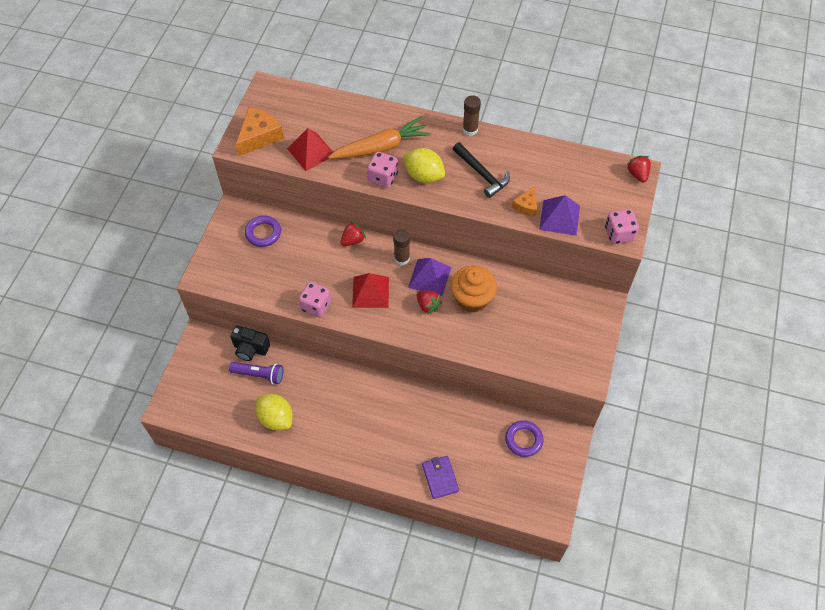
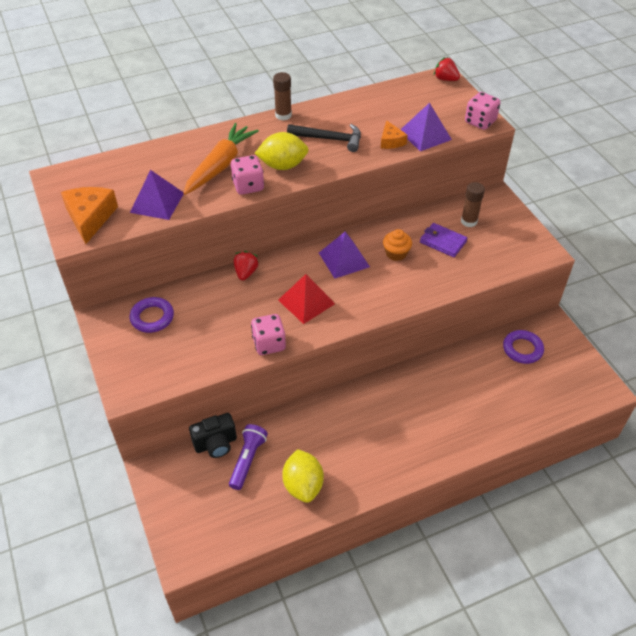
camera: 40 degrees left, 10 degrees down
(259, 375) = (247, 460): purple flashlight -> purple flashlight turned 45 degrees counterclockwise
(276, 418) = (303, 485): yellow lemon -> yellow lemon turned 75 degrees clockwise
(311, 151) = (157, 202): red pyramid -> purple pyramid
(402, 258) = (305, 260): brown glue stick -> brown glue stick (469, 221)
(428, 305) = (366, 281): red strawberry -> none
(440, 478) = (494, 425): purple wallet -> purple wallet (443, 242)
(472, 298) = (396, 253): orange cupcake -> orange cupcake, size x0.59

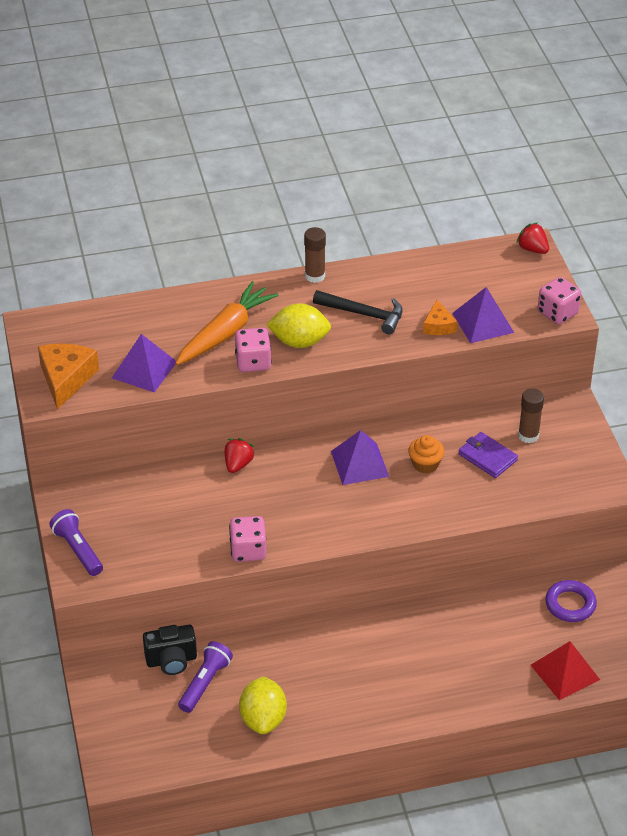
camera: 10 degrees right, 5 degrees down
(122, 364) = (78, 550): none -> purple flashlight
(152, 317) = (119, 503): purple ring -> none
(306, 302) = (302, 508): red pyramid -> red pyramid (565, 672)

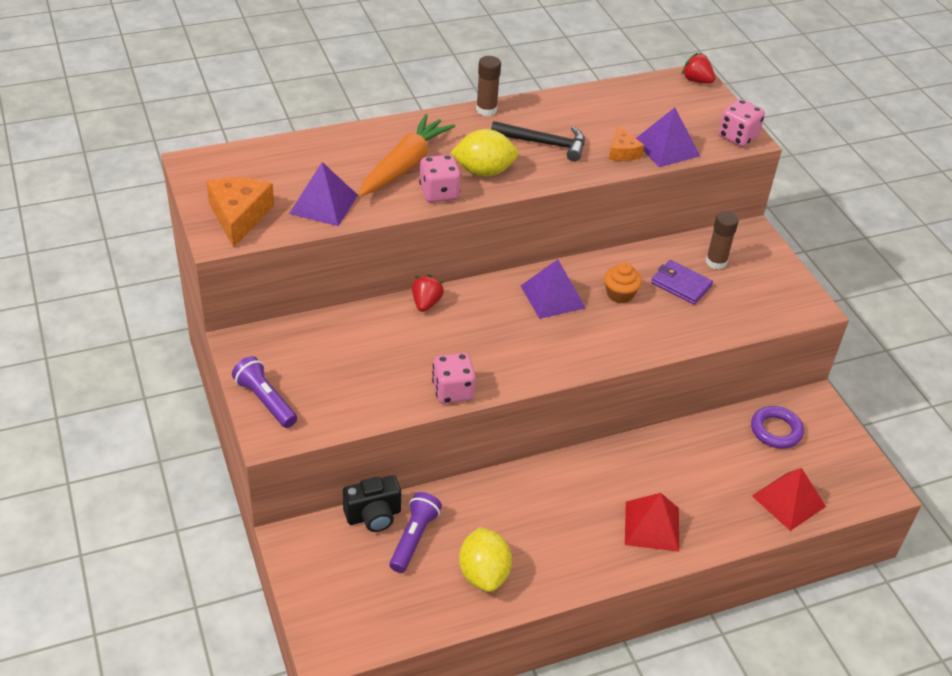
camera: 10 degrees left, 0 degrees up
(428, 686) = (652, 526): none -> red pyramid

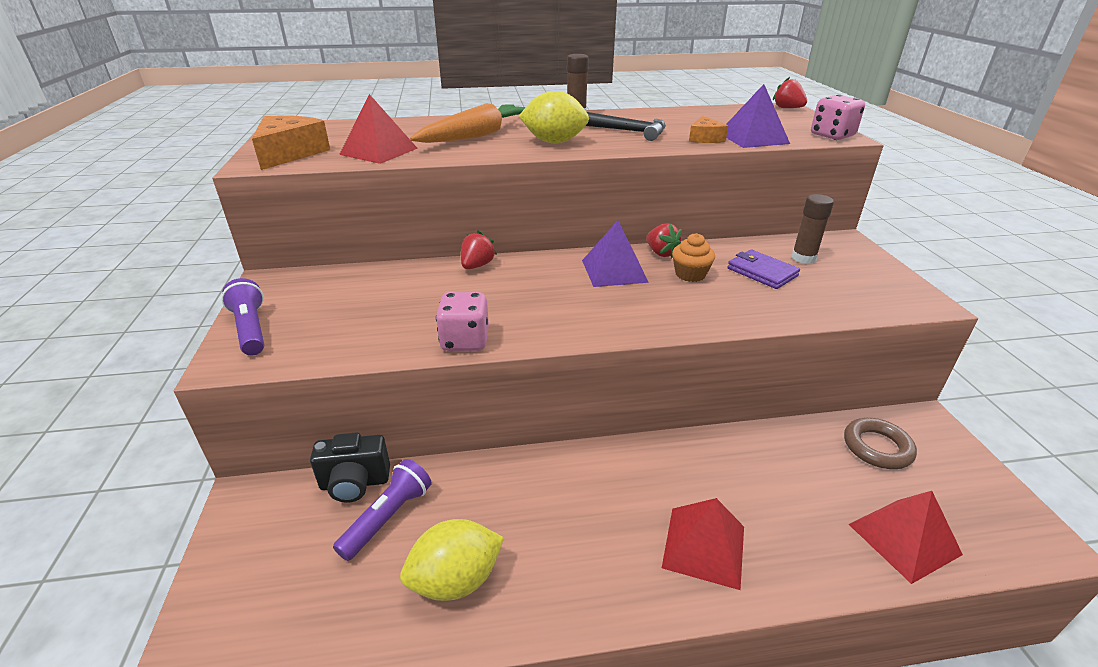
camera: 15 degrees right, 10 degrees down
(324, 204) = (379, 151): purple pyramid -> red pyramid
(439, 193) = (500, 151): pink dice -> none
(484, 574) = (456, 580): yellow lemon -> yellow lemon turned 60 degrees clockwise
(590, 268) = (661, 253): none -> red strawberry
(776, 430) = (877, 447): purple ring -> brown ring

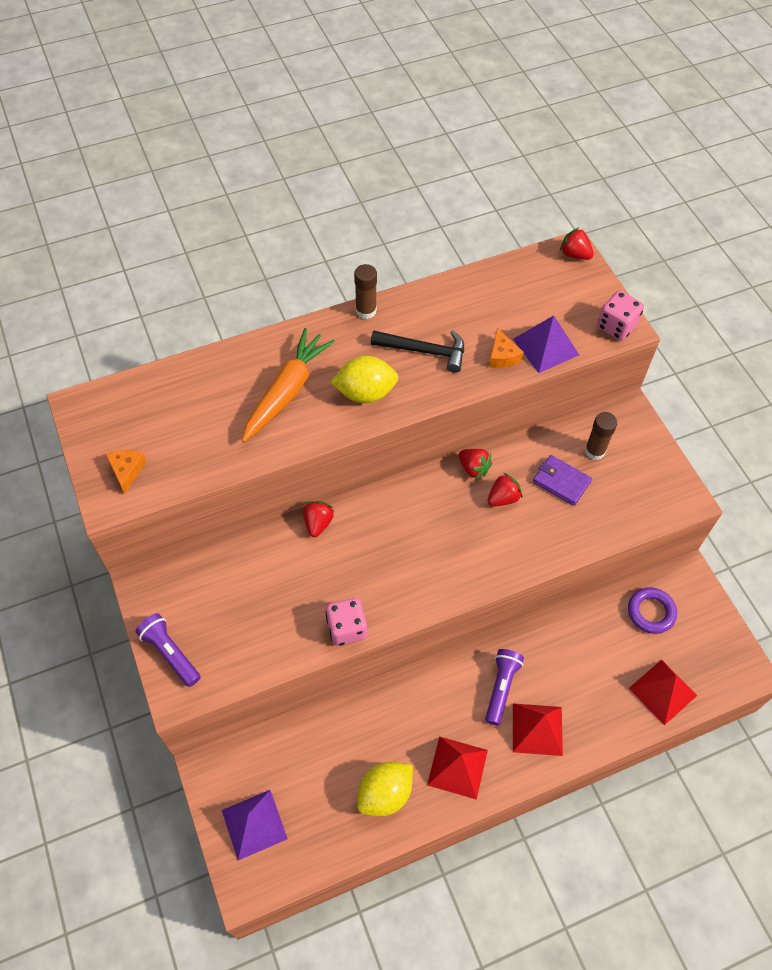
camera: 15 degrees left, 25 degrees up
(290, 153) = (127, 471): orange cheese -> orange cheese, size x0.57
(355, 483) = (282, 736): black camera -> none
(379, 151) = (209, 448): red pyramid -> red pyramid (457, 767)
(388, 517) = (320, 759): purple flashlight -> purple flashlight (501, 688)
(614, 271) = (439, 506): purple pyramid -> purple pyramid (254, 824)
(690, 274) = (503, 498): orange cupcake -> red strawberry
(877, 447) = (651, 612): brown ring -> purple ring

